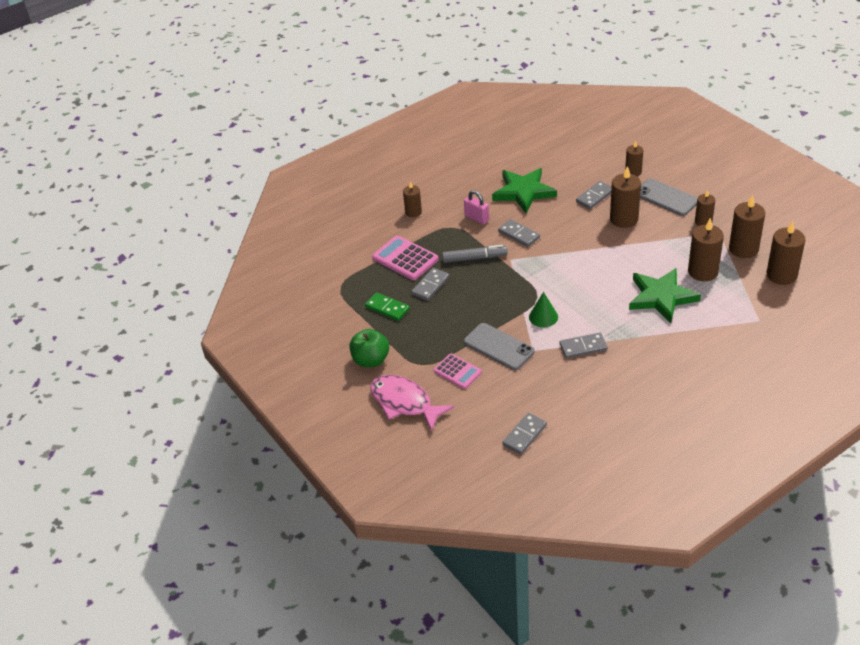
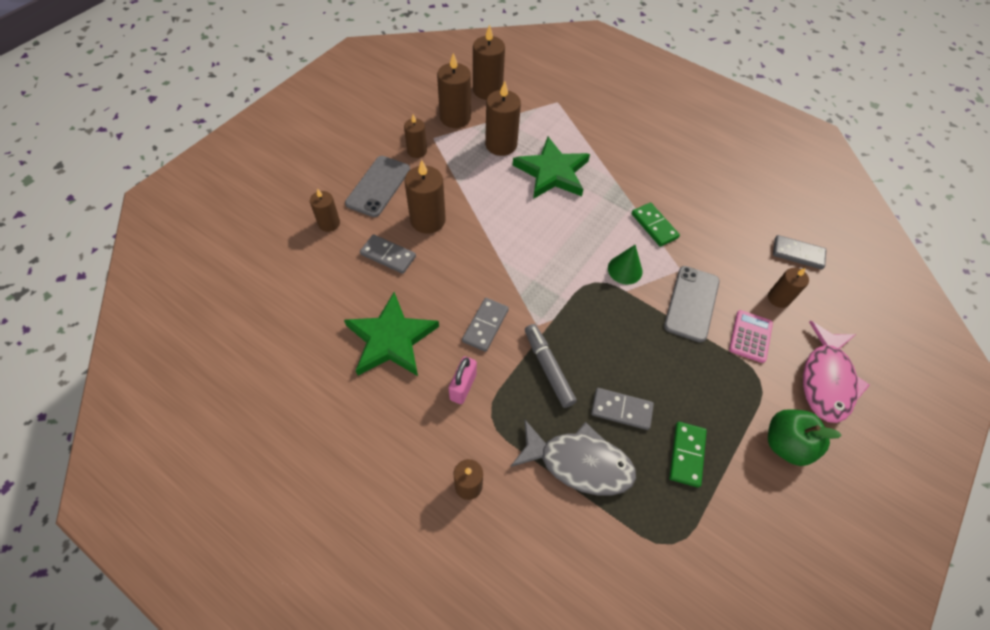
camera: 115 degrees left, 15 degrees up
(405, 259) = (579, 463): pink calculator -> grey fish
(484, 403) = (778, 298): none -> brown candle
(583, 347) = (654, 226): grey domino -> green domino

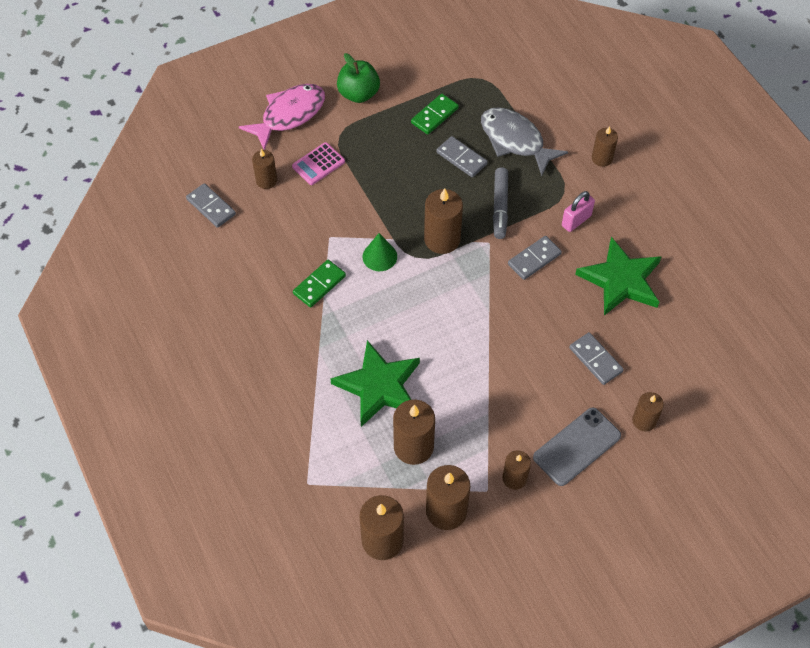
camera: 150 degrees left, 0 degrees up
(428, 220) = (540, 382): brown candle -> brown candle (442, 239)
(654, 226) = (319, 285): green domino -> green domino turned 45 degrees clockwise
(691, 303) = (344, 206): grey phone -> none

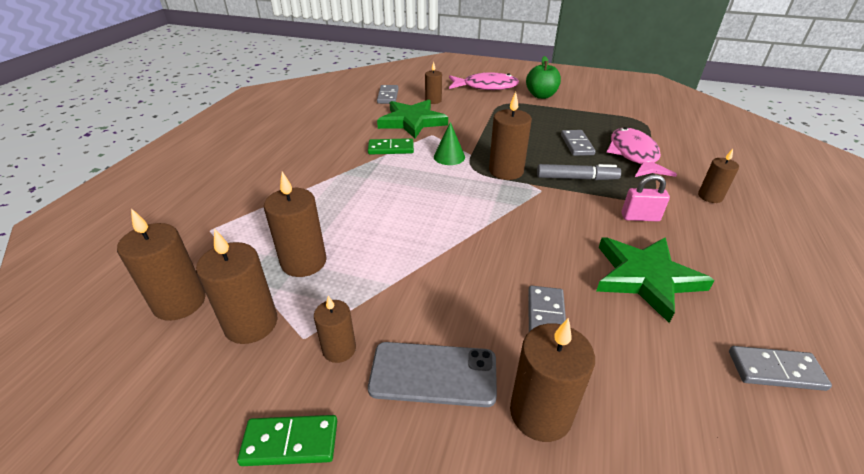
camera: 45 degrees right, 20 degrees down
(318, 164) = (473, 107): pink calculator -> none
(379, 386) = (342, 213): green star -> green star (412, 121)
(434, 115) = (582, 121): green domino -> green domino (290, 442)
(500, 207) = (576, 178): grey marker -> grey marker turned 135 degrees counterclockwise
(515, 140) = (634, 155): grey fish -> pink fish
(534, 259) = (569, 218): grey domino -> grey domino (775, 370)
(644, 420) = (540, 413): brown candle -> brown candle, size x1.64

